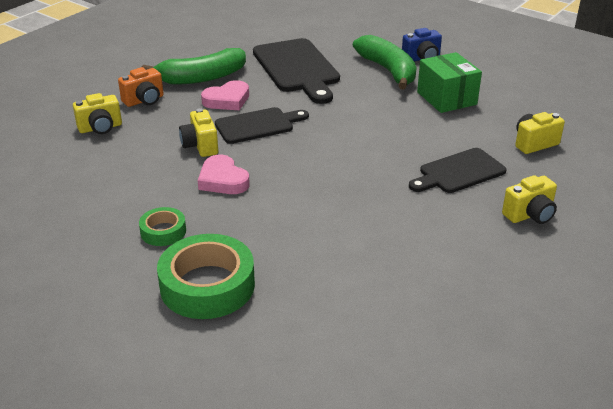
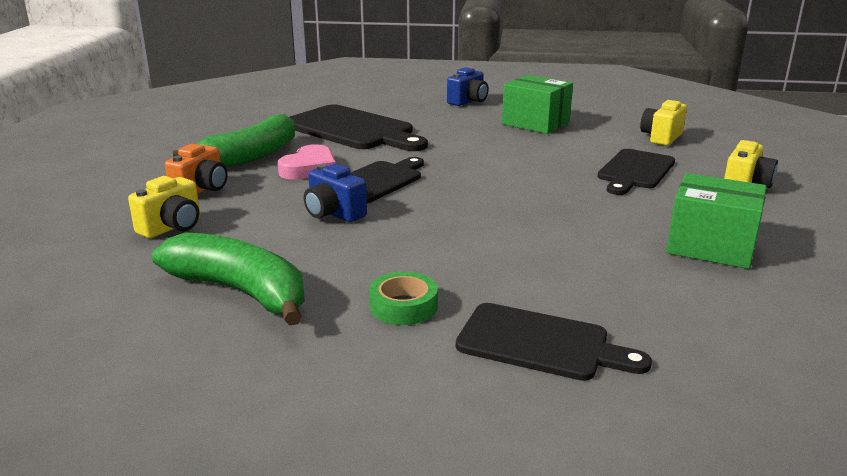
camera: 30 degrees left, 10 degrees down
(200, 146) = (333, 213): yellow camera -> blue camera
(207, 285) = (541, 343): green tape -> black cutting board
(223, 180) = (406, 237): pink heart -> none
(388, 70) = (449, 115): green banana -> green banana (241, 292)
(415, 258) = (711, 246): none -> green box

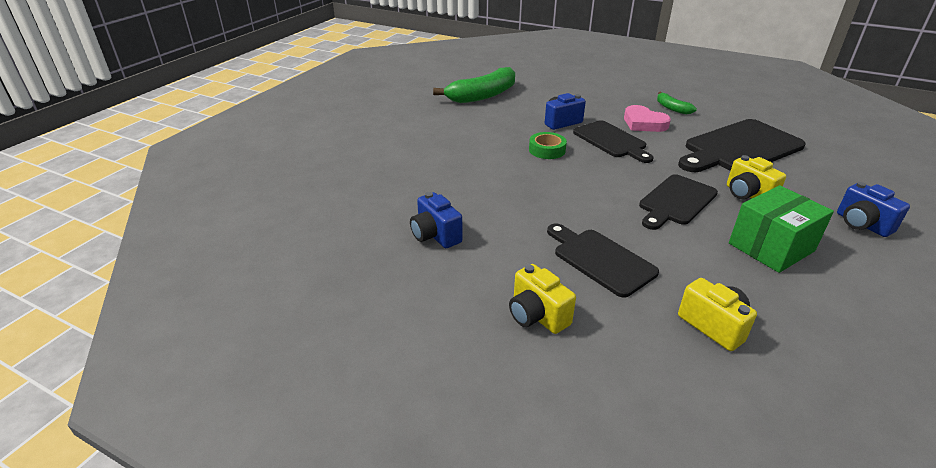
camera: 110 degrees right, 10 degrees up
(172, 227) = (561, 86): yellow camera -> yellow camera (747, 195)
(202, 190) = (613, 93): orange camera -> none
(250, 157) = (672, 108): green banana -> green banana, size x0.50
(403, 306) = (442, 125): green tape -> green tape (547, 150)
(541, 343) = (385, 147): black cutting board -> black cutting board (676, 201)
(711, 246) = (435, 235): green box -> blue camera

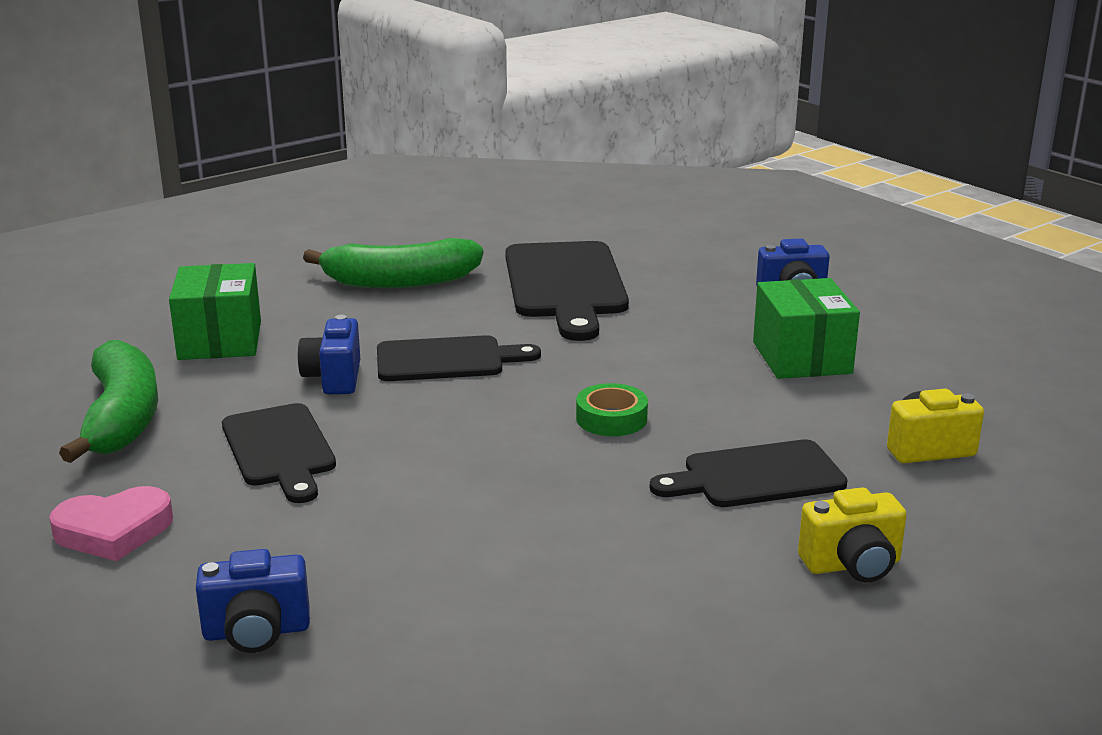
camera: 65 degrees left, 10 degrees down
(435, 235) = (592, 604): blue camera -> blue camera (256, 632)
(547, 150) = (415, 420): green tape -> green tape (611, 419)
(562, 91) = (220, 340): none -> green box
(643, 123) = (421, 318): pink heart -> pink heart (114, 531)
(672, 108) = (399, 282): green banana -> green banana, size x2.01
(676, 201) = (659, 375): black cutting board -> black cutting board (280, 449)
(747, 195) = (682, 326): yellow camera -> none

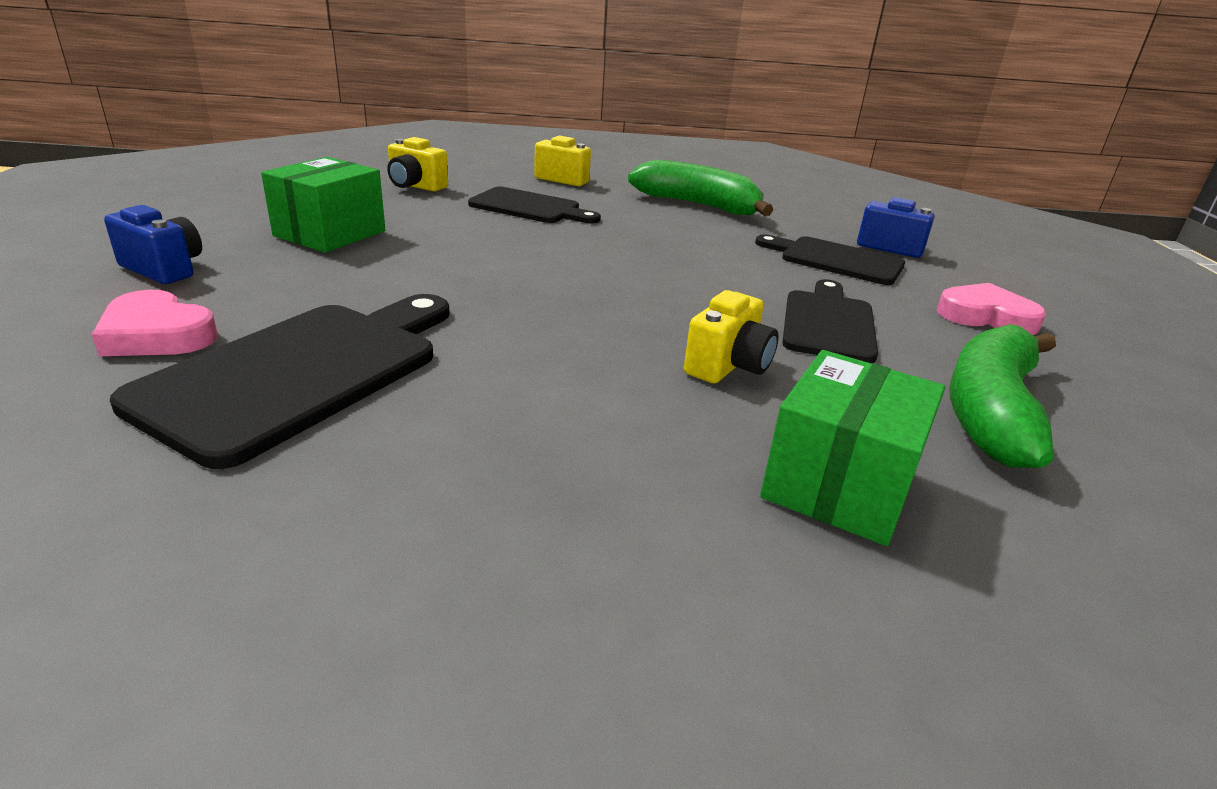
camera: 145 degrees left, 5 degrees up
(334, 378) = (728, 366): blue camera -> yellow camera
(399, 282) = (472, 486): green banana -> green banana (699, 205)
(447, 360) = (592, 340): black cutting board -> black cutting board (835, 260)
(611, 419) = (547, 253): green tape -> none
(676, 271) = (157, 334): none -> pink heart

